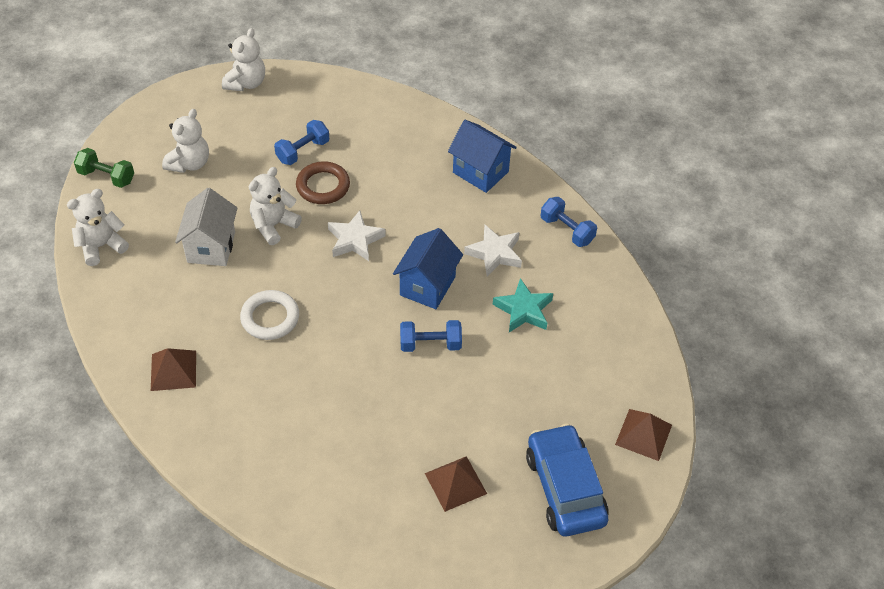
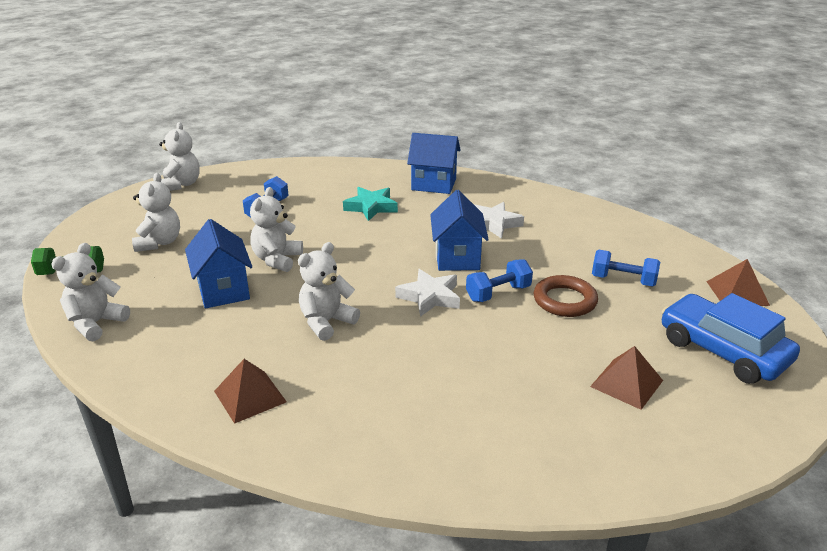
camera: 25 degrees left, 20 degrees down
(211, 247) = (223, 290): white house -> blue house
(270, 318) = (326, 322): white ring -> white teddy bear
(323, 186) = (304, 224): brown ring -> brown ring (564, 300)
(355, 240) = (364, 248): white star -> white star (430, 297)
(523, 310) = (553, 249): turquoise star -> turquoise star (371, 207)
(567, 230) = (535, 197): blue dumbbell -> blue dumbbell (623, 280)

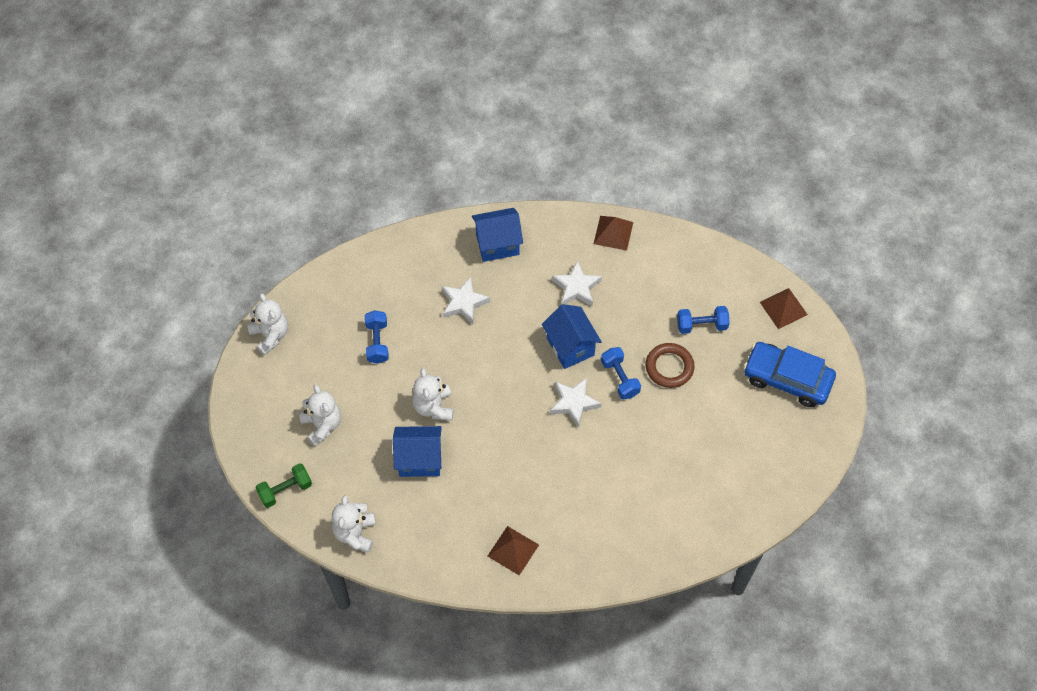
camera: 25 degrees left, 30 degrees up
(223, 290) = (419, 460): blue house -> blue house turned 45 degrees counterclockwise
(326, 322) = (517, 461): white teddy bear -> none
(371, 207) = (464, 303): turquoise star -> white star
(498, 293) = (620, 378): blue dumbbell -> blue dumbbell turned 60 degrees counterclockwise
(626, 383) = (737, 437): brown pyramid -> brown pyramid (613, 233)

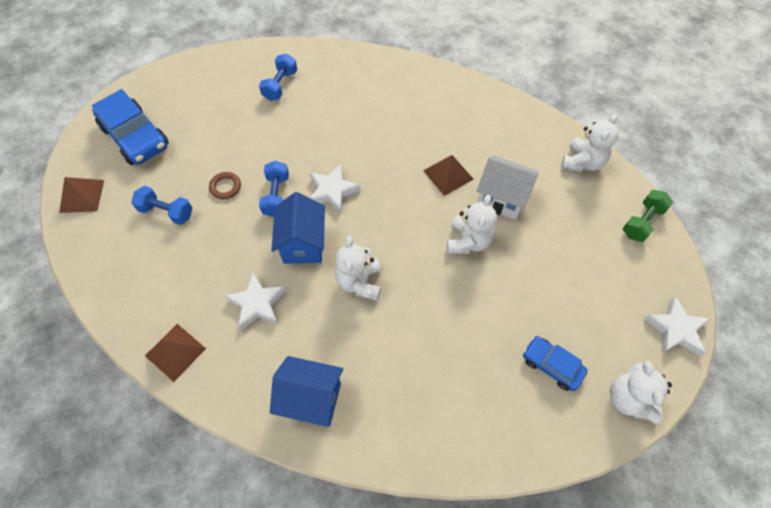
camera: 155 degrees left, 0 degrees up
(285, 490) = (642, 222): green dumbbell -> green dumbbell turned 45 degrees counterclockwise
(322, 425) = (589, 269): white teddy bear -> white teddy bear (359, 282)
(333, 335) = (551, 365): none -> blue car
(377, 342) = (503, 335): blue dumbbell -> blue dumbbell (280, 85)
(419, 460) = (501, 199): blue house -> white house
(464, 303) = (387, 340): white star -> white star (675, 330)
(513, 550) = (449, 102): brown pyramid -> brown pyramid (448, 174)
(669, 367) = (225, 187): brown ring -> brown ring, size x0.63

